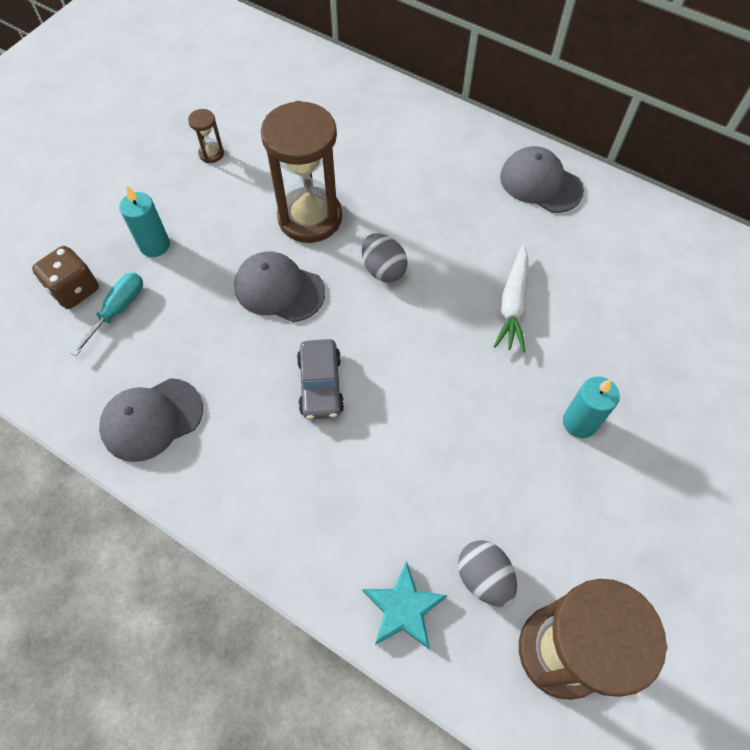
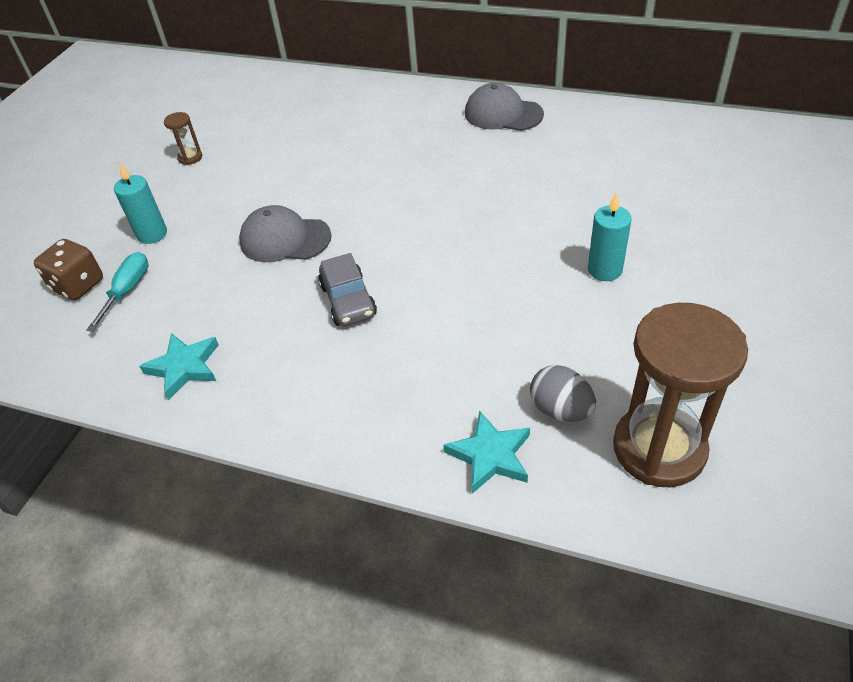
camera: 10 degrees left, 15 degrees down
(152, 419) = (184, 367): grey cap -> turquoise star
(310, 218) = (299, 182): brown hourglass -> none
(383, 269) = (381, 203): grey egg -> none
(513, 304) = (510, 200): white carrot -> none

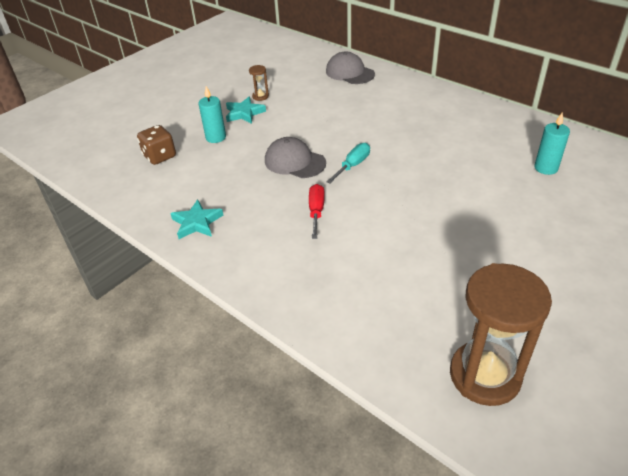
camera: 20 degrees right, 5 degrees down
(127, 290) = (186, 167): turquoise screwdriver -> turquoise screwdriver (353, 165)
(348, 300) = (316, 211): grey car -> red screwdriver
(490, 455) = (361, 339): turquoise star -> turquoise star (244, 113)
(503, 114) = (483, 116): grey cap -> grey cap (349, 73)
(560, 410) = (425, 325): grey egg -> none
(604, 270) = (505, 242): turquoise candle -> turquoise candle (546, 168)

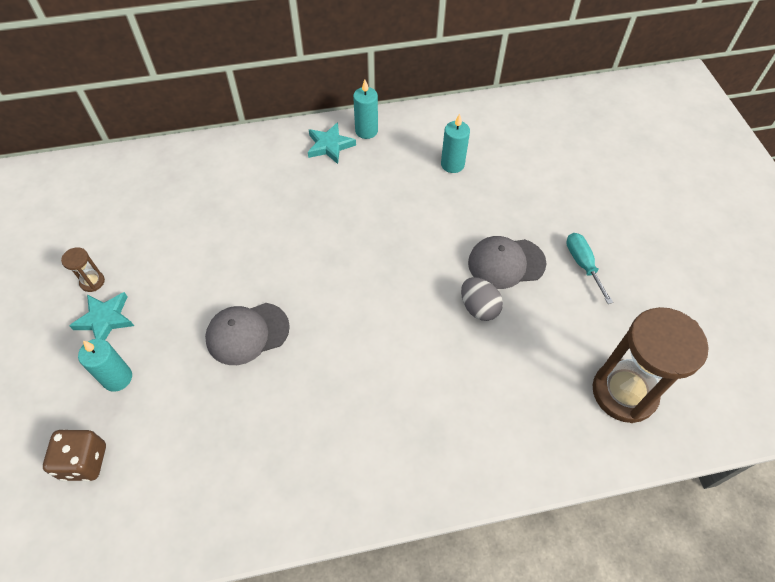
camera: 55 degrees left, 15 degrees up
(197, 223) = (250, 494): turquoise star -> turquoise star (330, 146)
(316, 211) = (341, 369): red screwdriver -> none
(349, 73) = (153, 175): grey cap -> grey cap (506, 263)
(353, 165) = (307, 289): turquoise screwdriver -> turquoise screwdriver (582, 264)
(445, 247) = (478, 308): none -> grey egg
(507, 118) = (366, 131): none -> turquoise candle

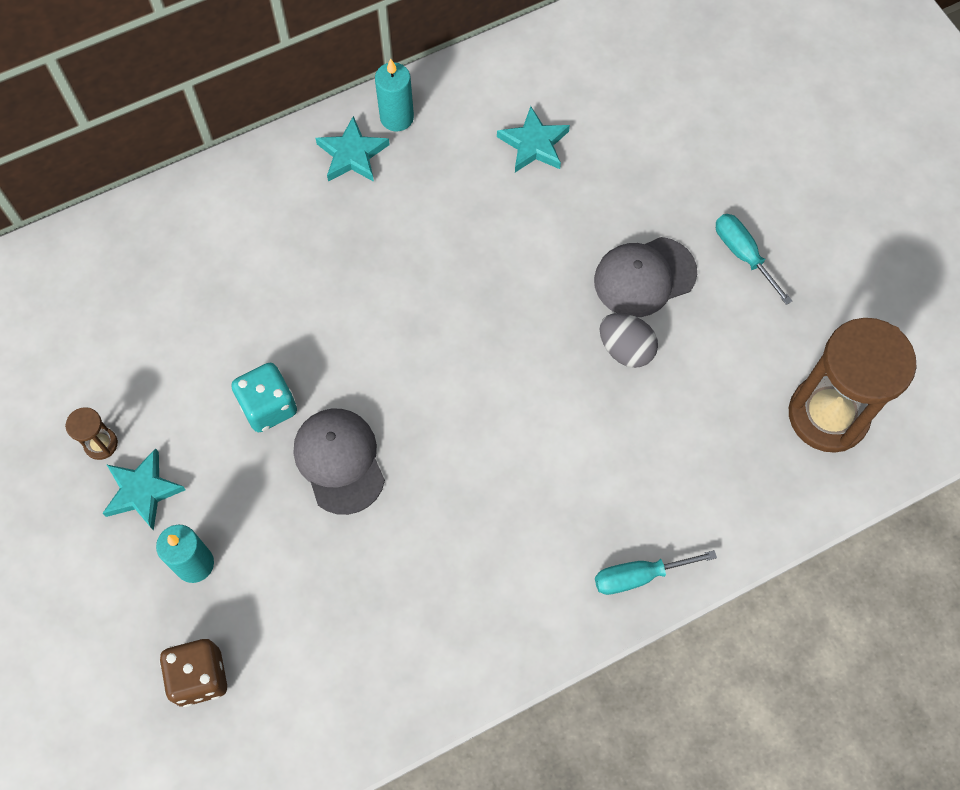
camera: 15 degrees left, 10 degrees up
(213, 285) = (268, 406): none -> turquoise dice
(247, 333) = (339, 461): grey cap -> grey cap turned 105 degrees clockwise
(442, 477) = (638, 576): none -> turquoise screwdriver
(452, 164) = (534, 144): turquoise candle -> turquoise star

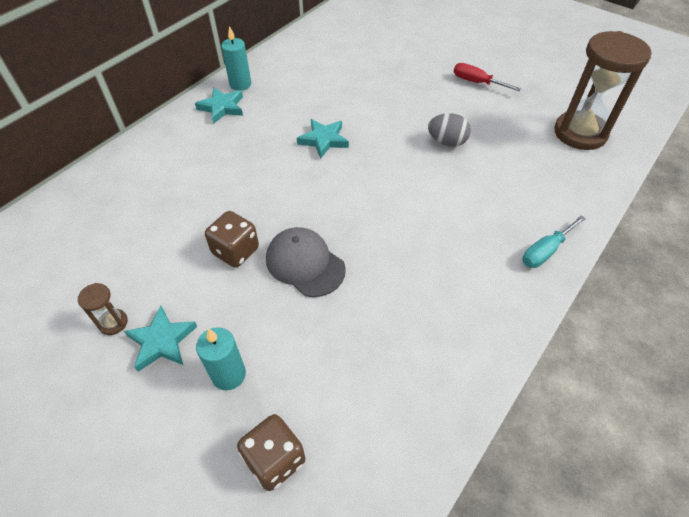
camera: 25 degrees left, 15 degrees down
(268, 406) = (235, 251): turquoise dice -> brown dice
(534, 144) = (328, 72): turquoise star -> turquoise star (324, 140)
(644, 277) = (432, 108): grey cap -> none
(743, 254) = (476, 82): turquoise screwdriver -> red screwdriver

